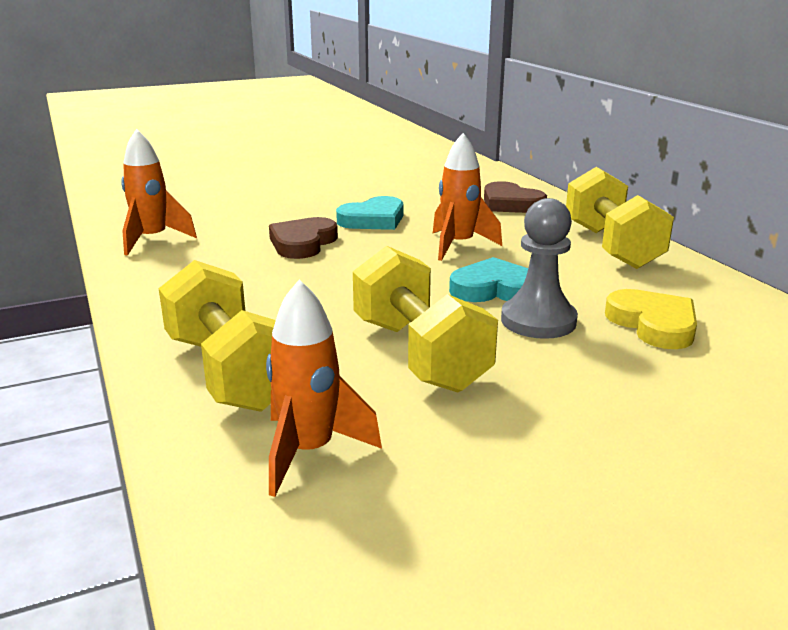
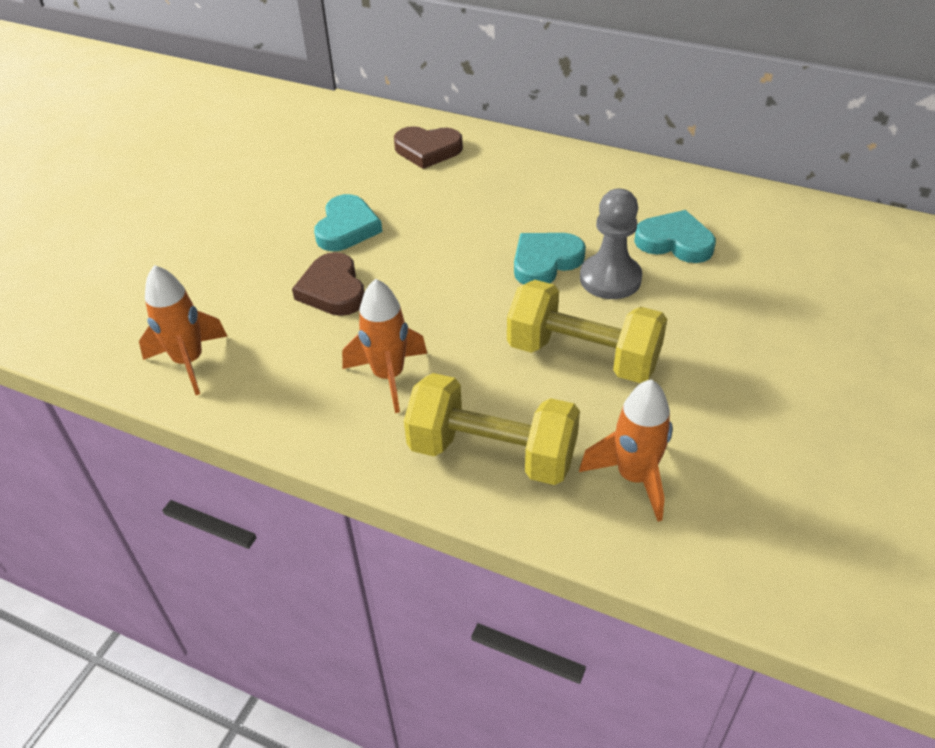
camera: 40 degrees left, 20 degrees up
(458, 245) = (457, 226): orange rocket -> orange rocket (388, 376)
(611, 246) = (560, 170): yellow dumbbell -> none
(653, 324) = (674, 242): yellow heart -> turquoise heart

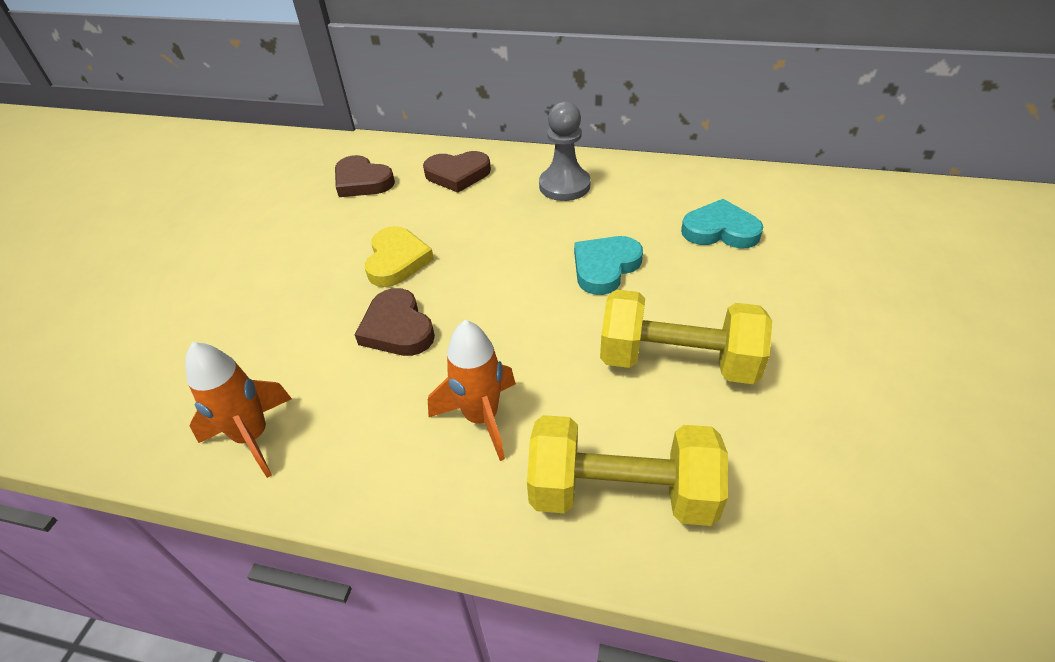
camera: 10 degrees left, 0 degrees up
(331, 145) = (362, 181): none -> brown heart
(347, 228) = (397, 260): turquoise heart -> yellow heart
(610, 279) = (674, 275): grey pawn -> grey pawn (564, 186)
(634, 477) = (783, 495): orange rocket -> none

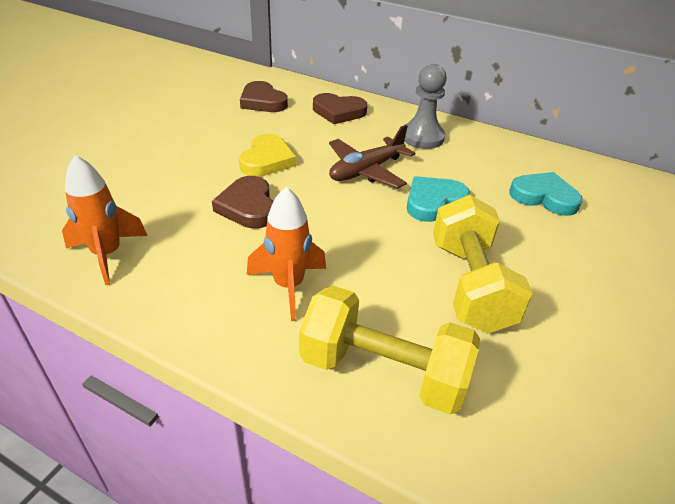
camera: 10 degrees right, 5 degrees down
(517, 245) = (366, 171): none -> brown plane
(677, 361) = (470, 285): yellow dumbbell -> yellow dumbbell turned 60 degrees clockwise

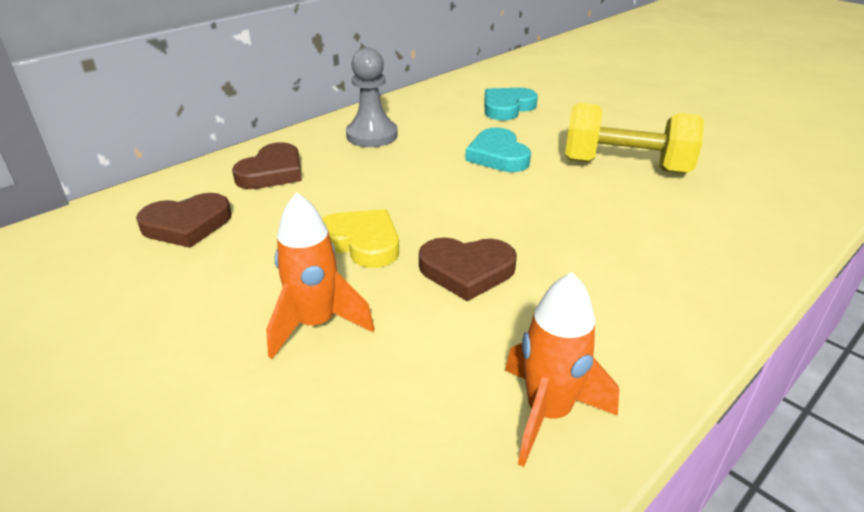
camera: 70 degrees left, 5 degrees down
(288, 286) = (623, 261): orange rocket -> orange rocket (316, 324)
(366, 171) = (423, 179): brown plane -> none
(383, 371) = (736, 227): yellow dumbbell -> none

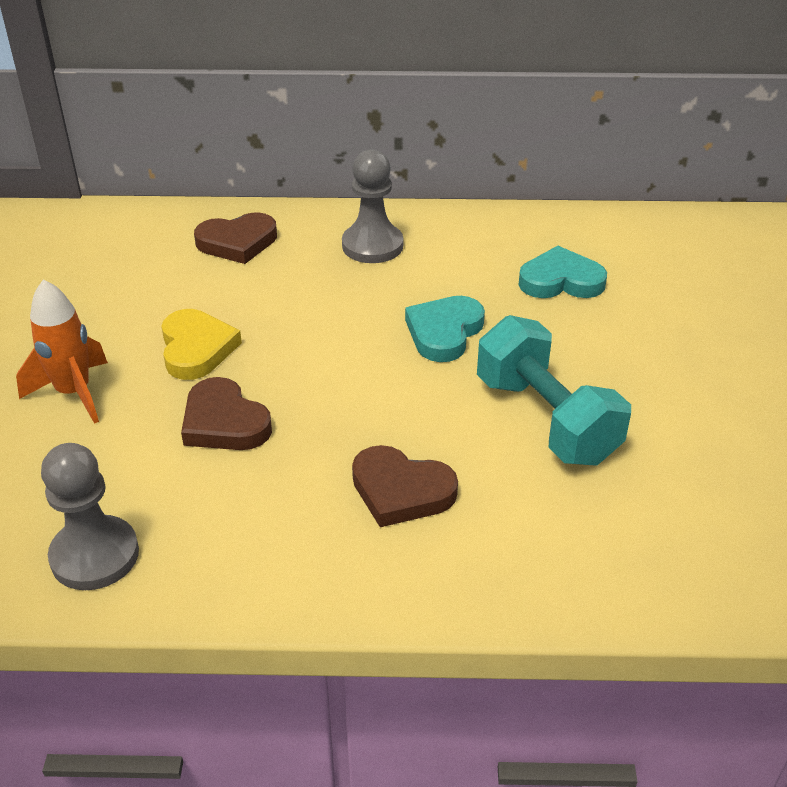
camera: 45 degrees right, 5 degrees up
(187, 225) = (117, 260): brown heart -> brown heart (401, 491)
(547, 413) = (95, 555): orange rocket -> grey pawn
(625, 166) = (546, 419): yellow dumbbell -> turquoise dumbbell

